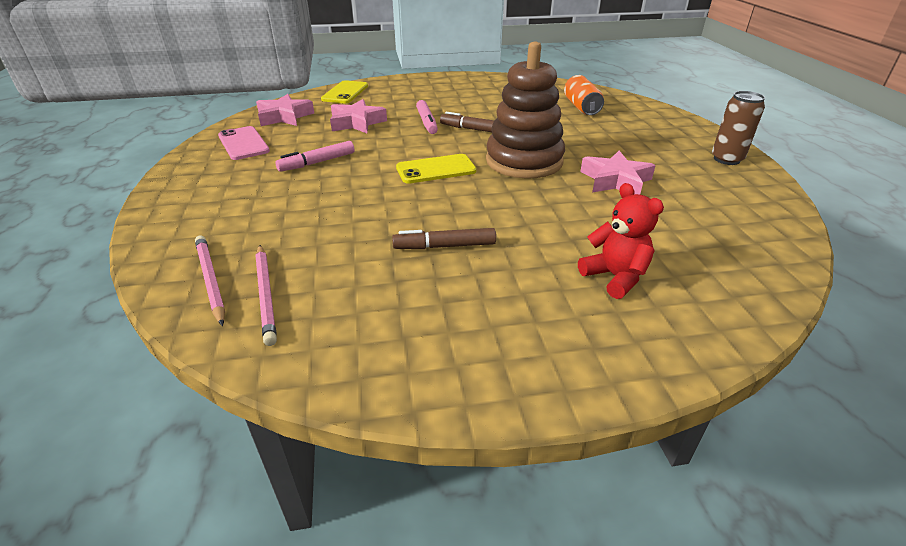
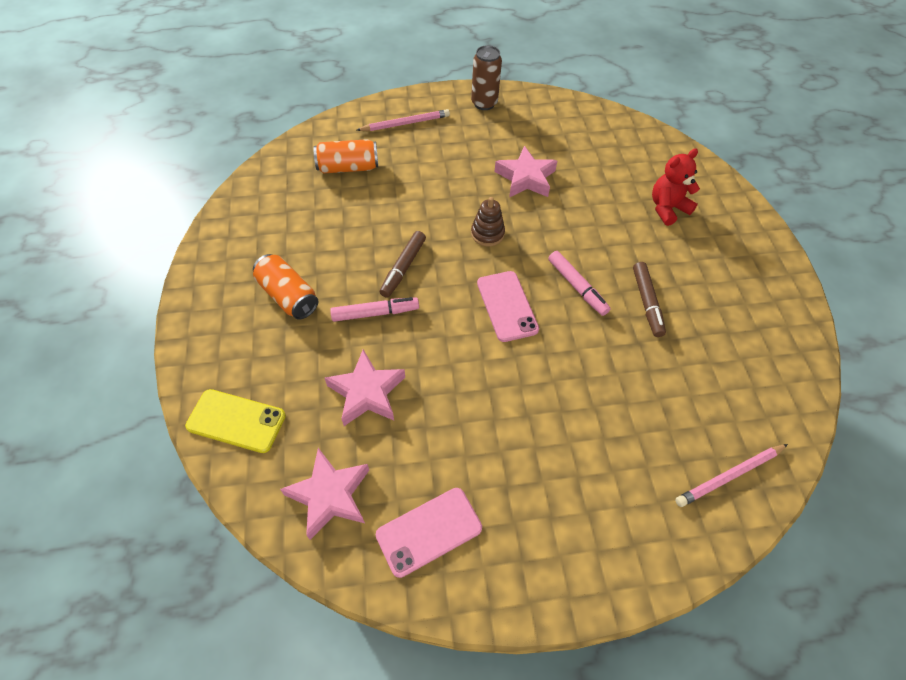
camera: 90 degrees left, 20 degrees up
(266, 294) = (737, 425): pink pencil -> pink pencil (405, 123)
(317, 162) = (490, 424): pink marker -> pink marker (577, 287)
(436, 169) = (507, 306): yellow phone -> pink phone
(441, 98) = (288, 296): none -> orange can
(524, 161) = (487, 234): brown stacking toy -> brown stacking toy, size x0.44

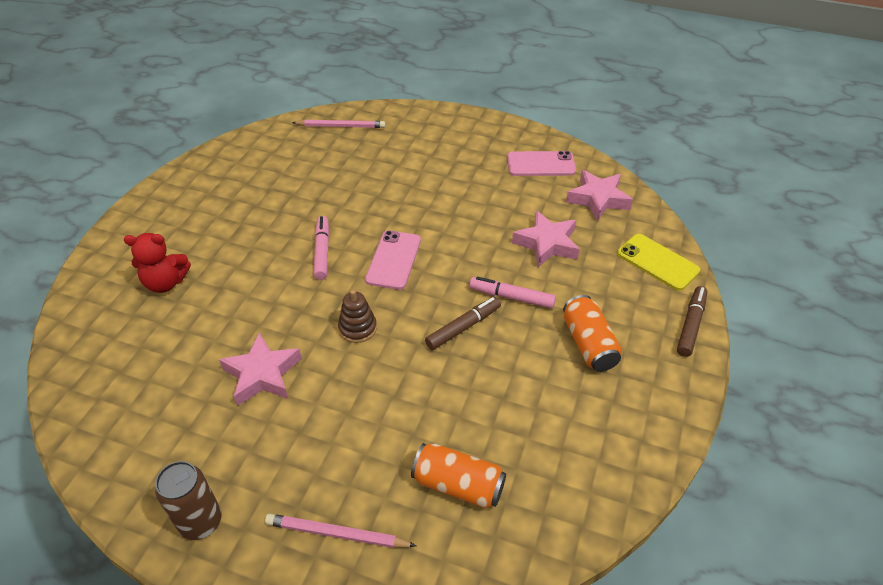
camera: 150 degrees left, 10 degrees down
(646, 302) = (280, 220): brown marker -> brown marker (691, 325)

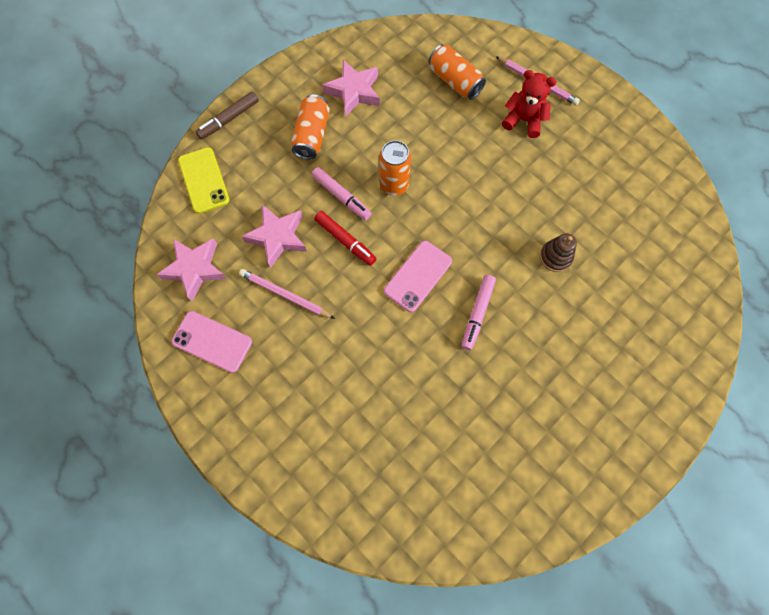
camera: 155 degrees left, 25 degrees up
(166, 283) = (626, 335): red teddy bear -> red teddy bear (523, 120)
(201, 522) = (617, 120): brown can -> none
(262, 374) = (559, 207): pink star -> pink star (354, 91)
(341, 126) = (391, 515): pink pencil -> pink pencil (285, 295)
(357, 328) = (475, 218): brown stacking toy -> brown stacking toy (555, 257)
(463, 327) = (394, 185): brown marker -> orange can
(481, 263) = (345, 241): none -> red marker

